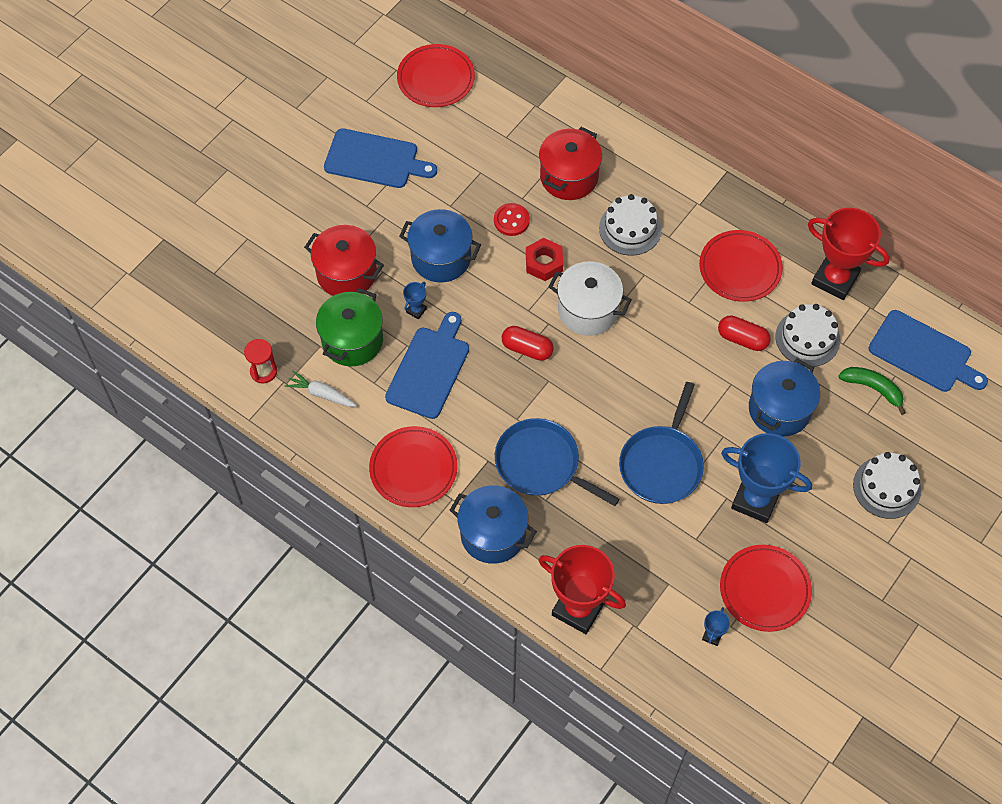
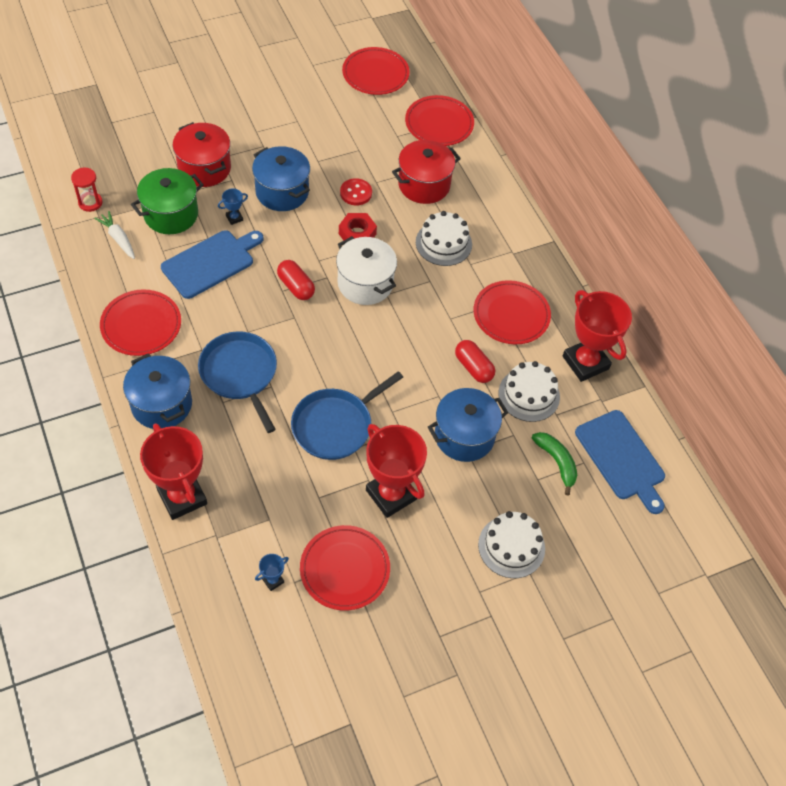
camera: 25 degrees right, 5 degrees down
(375, 160) = (287, 105): blue cutting board -> none
(536, 102) = (439, 124): none -> red plate
(755, 500) = (391, 494): blue trophy -> red trophy

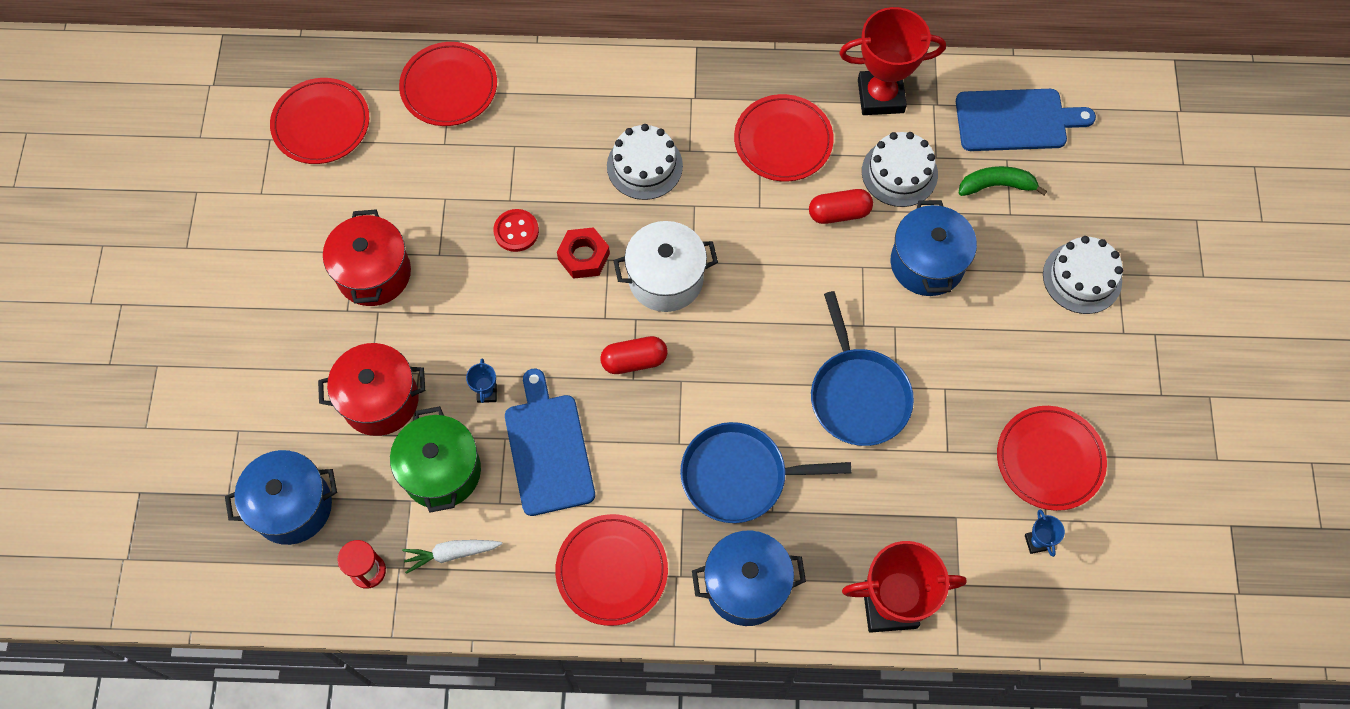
camera: 60 degrees left, 10 degrees up
(282, 192) = (471, 318): blue pot -> blue pot (292, 506)
(391, 494) = (973, 372): red trophy -> none
(424, 185) = (542, 148): red pot -> red pot (374, 273)

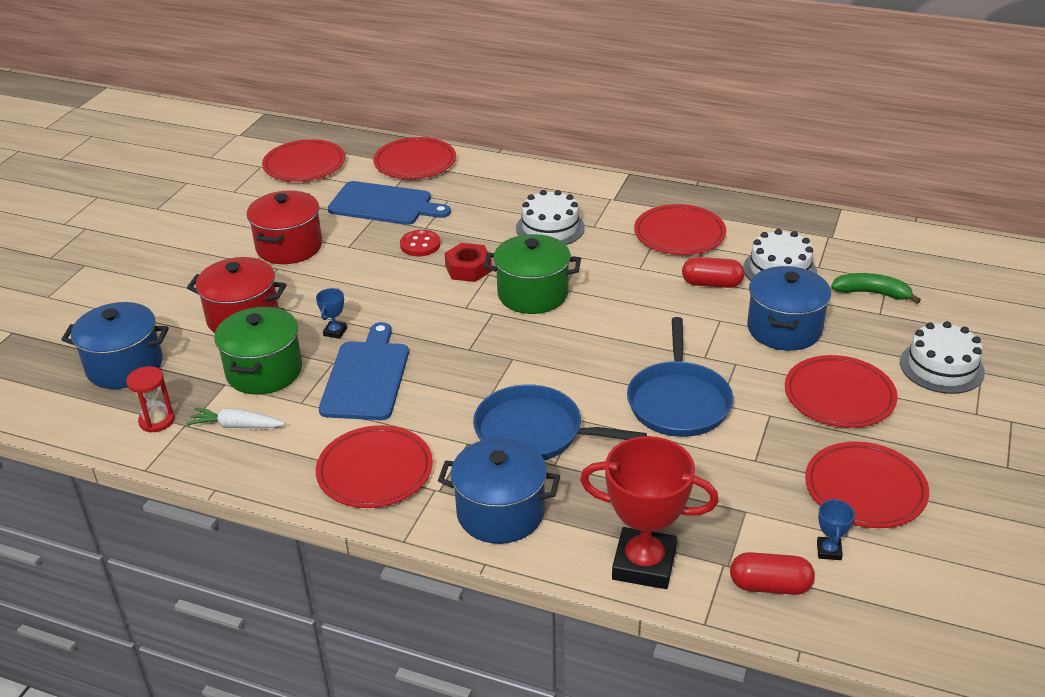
camera: 20 degrees right, 30 degrees down
(634, 360) = (476, 337): red capsule -> red capsule (770, 586)
(665, 279) = (533, 294): white pot -> green pot
(880, 96) = (780, 224): red trophy -> none
(1000, 345) = (839, 396): none -> red plate
(1015, 120) = (905, 258): blue cutting board -> blue cutting board (384, 204)

